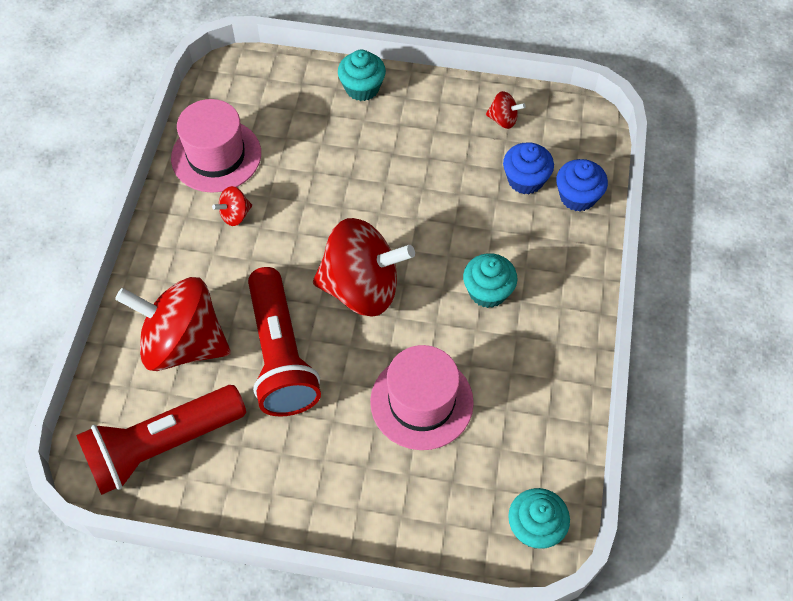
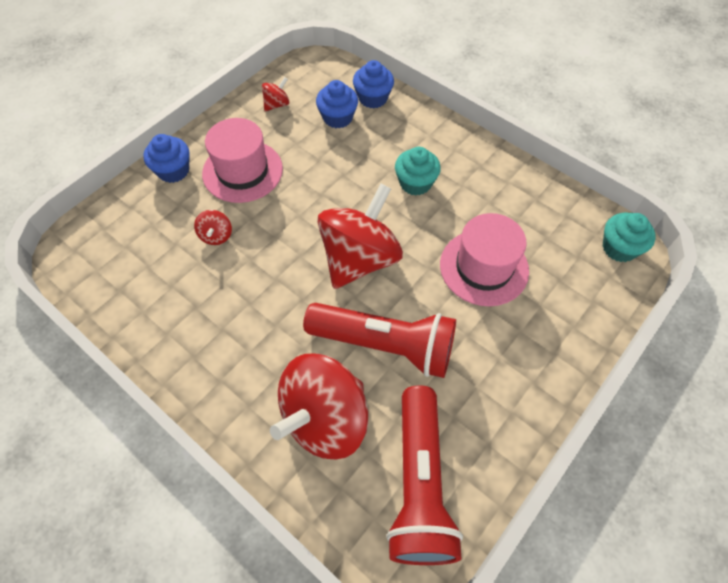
camera: 60 degrees left, 0 degrees up
(216, 156) = (149, 303): pink hat -> pink hat (242, 171)
(235, 215) = (222, 317): red spinning top -> red spinning top (216, 236)
(362, 88) = (173, 171): turquoise cupcake -> blue cupcake

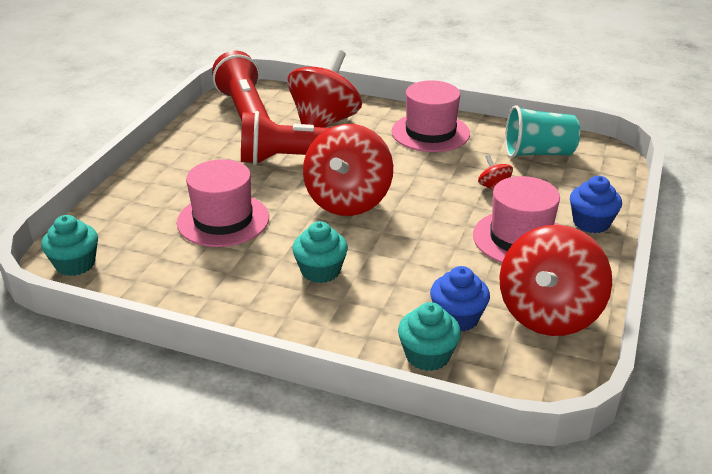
camera: 160 degrees right, 25 degrees down
(132, 274) = (538, 153): none -> turquoise cup
(213, 351) = (430, 132): none -> pink hat
(277, 104) = (548, 314): red spinning top -> red spinning top, size x2.40
(373, 98) = (427, 355): blue cupcake -> turquoise cupcake

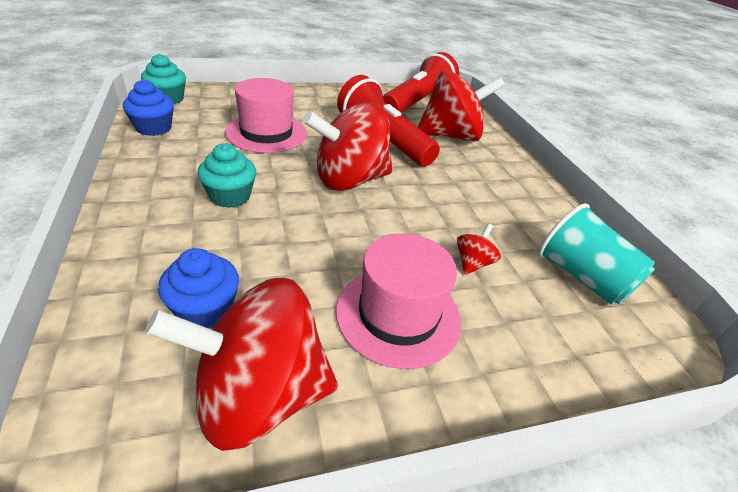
camera: 50 degrees right, 5 degrees up
(427, 355) = (122, 307): turquoise cupcake -> none
(430, 132) = (513, 192): pink hat -> none
(591, 223) = (498, 376): blue cupcake -> blue cupcake (154, 128)

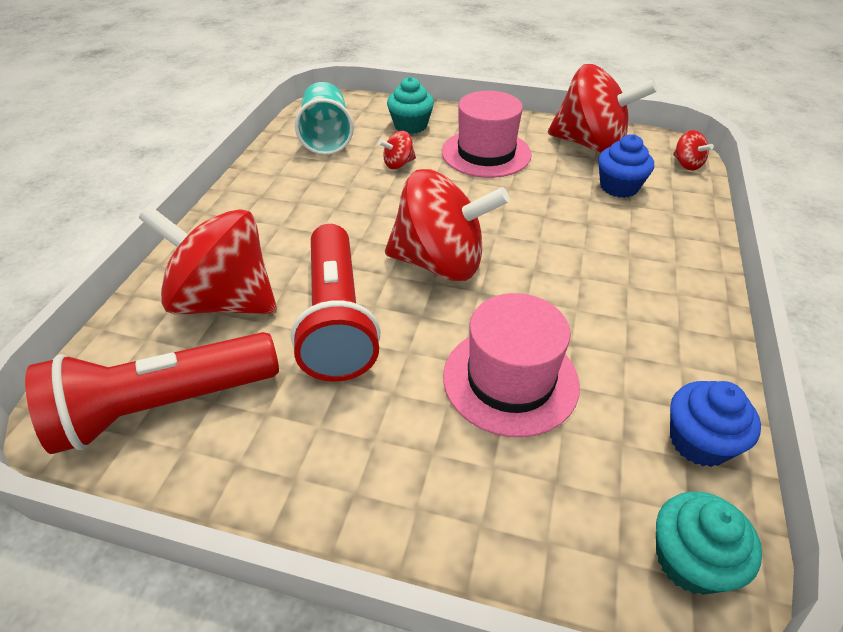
camera: 145 degrees left, 5 degrees up
(83, 403) = (686, 164): none -> red spinning top
(230, 196) = (587, 274): turquoise cupcake -> turquoise cupcake (410, 126)

